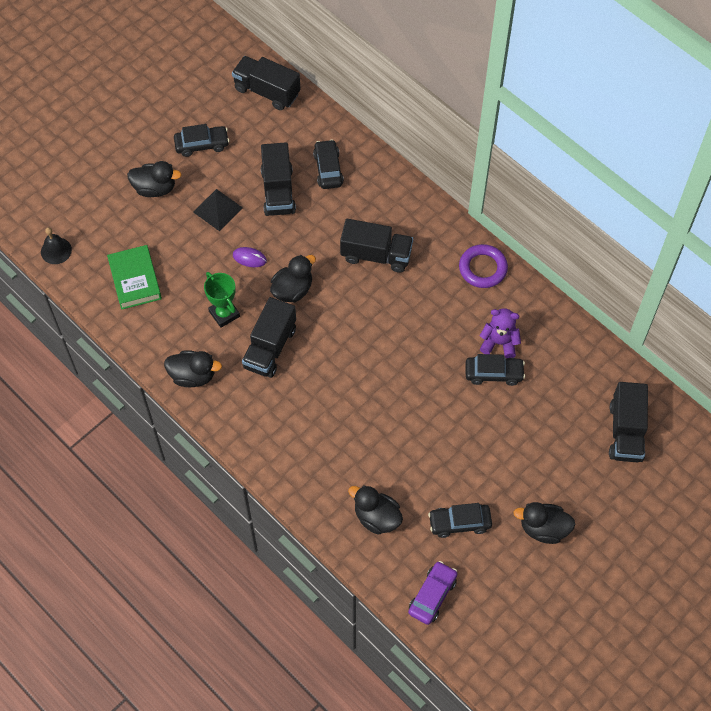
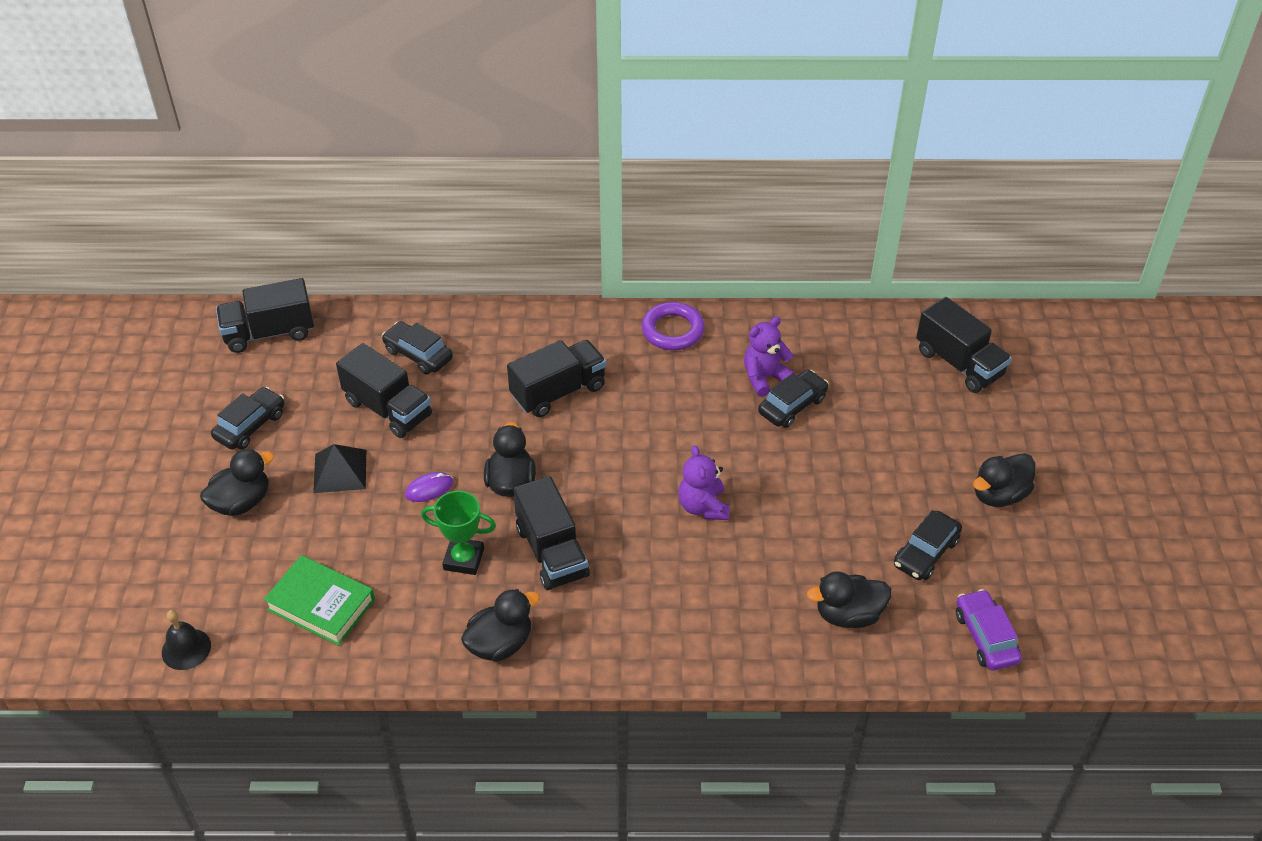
camera: 45 degrees left, 15 degrees down
(374, 390) = (703, 506): none -> purple teddy bear

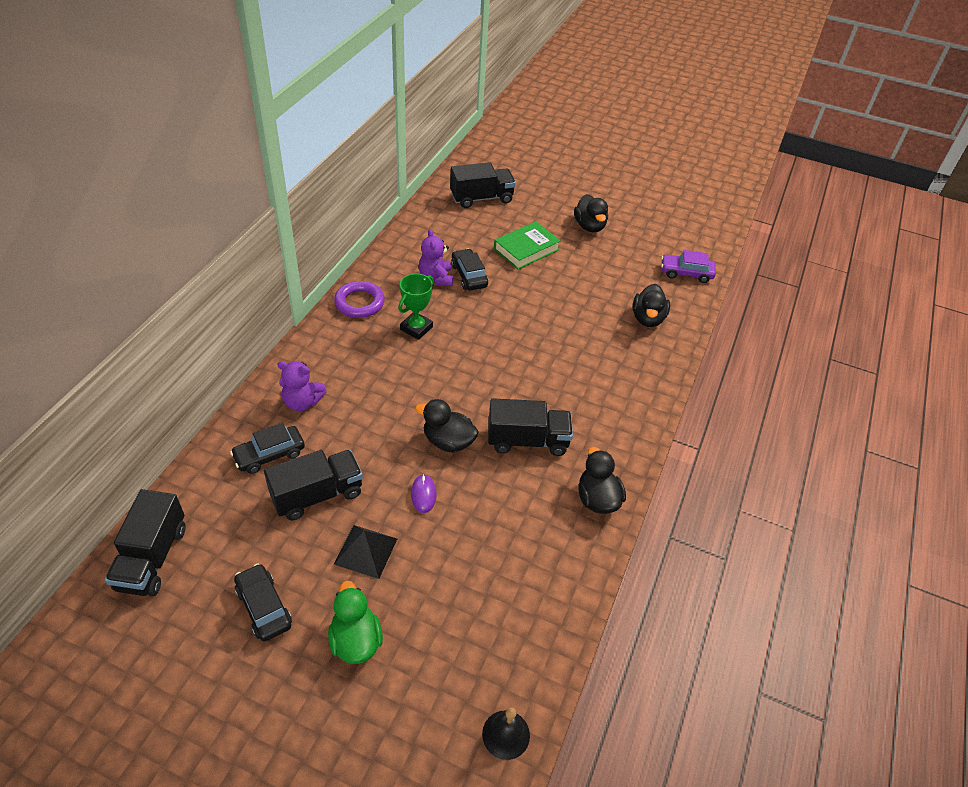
camera: 70 degrees left, 0 degrees up
(241, 502) = (355, 640): black duck -> green duck
(321, 605) = (506, 608): green book -> green book (526, 249)
(464, 559) = (507, 495): green trophy -> green trophy (416, 328)
(558, 392) = (375, 383): black truck -> none
(703, 506) = (530, 348): purple teddy bear -> purple teddy bear (302, 402)
(925, 553) = (617, 270): black car -> none

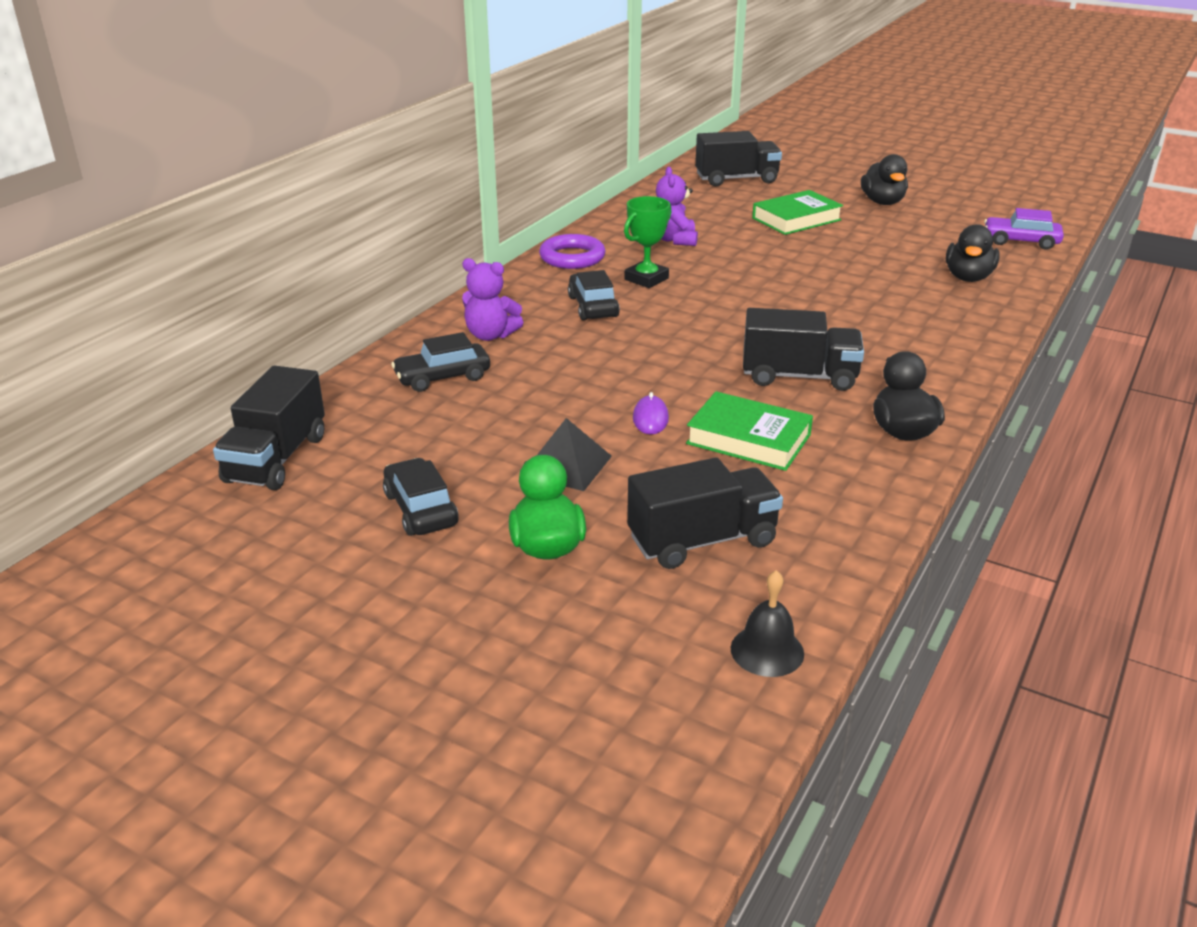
camera: 10 degrees right, 15 degrees down
(317, 495) = (503, 413): black truck -> black truck (702, 541)
(448, 441) = (686, 374): black duck -> none
(469, 276) = (718, 239): black car -> black car (593, 307)
(492, 514) = (748, 439): none -> green book

